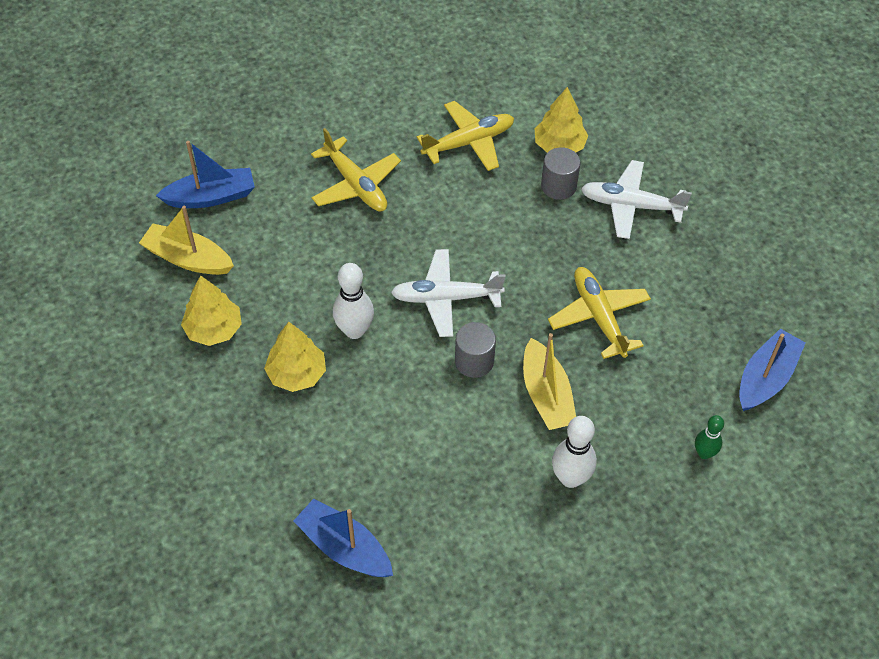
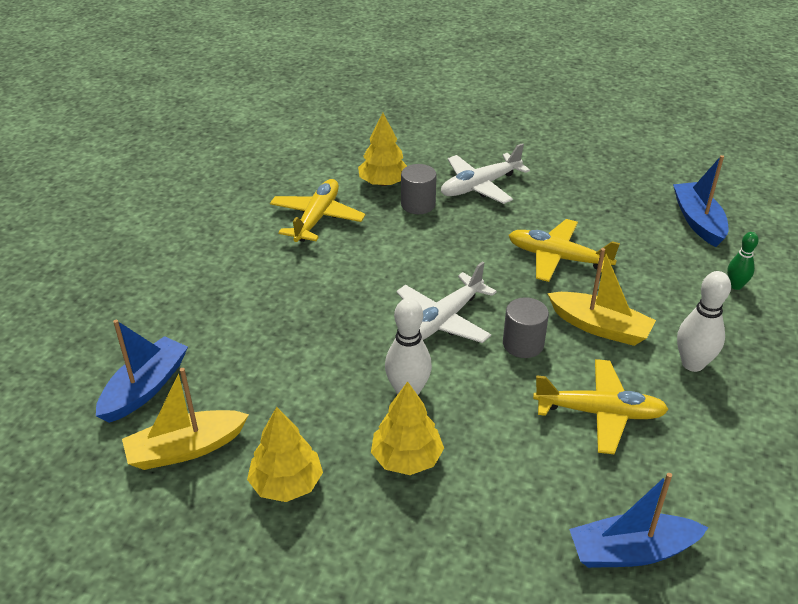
camera: 45 degrees left, 15 degrees down
(356, 185) = (266, 297): yellow plane -> yellow plane (600, 413)

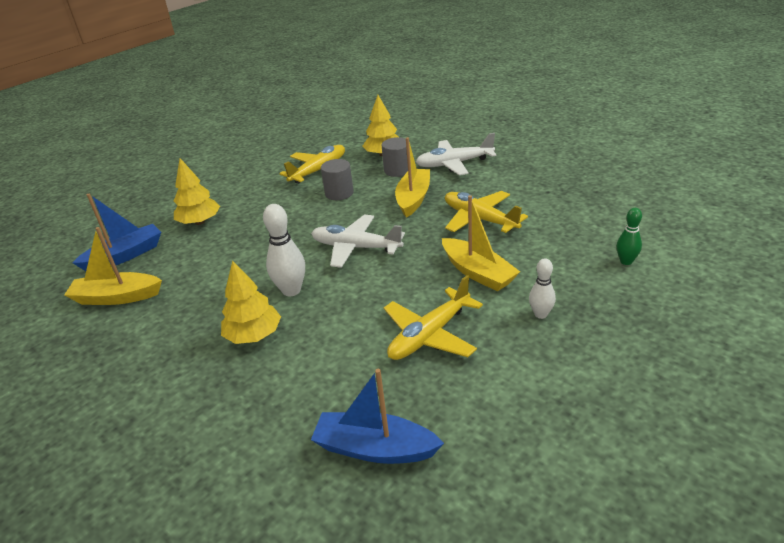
camera: 25 degrees right, 5 degrees down
(286, 483) = (159, 333): yellow tree -> yellow tree (200, 222)
(443, 320) = (355, 248): white plane -> white plane turned 45 degrees clockwise
(465, 242) = (413, 198): none -> yellow boat
(523, 344) = (404, 274): grey cylinder -> grey cylinder (339, 193)
(600, 413) = (430, 335): yellow plane -> yellow plane turned 105 degrees clockwise
(692, 364) = (540, 314): white bowling pin -> white bowling pin, size x0.62
(698, 221) = (624, 209): blue boat -> none

